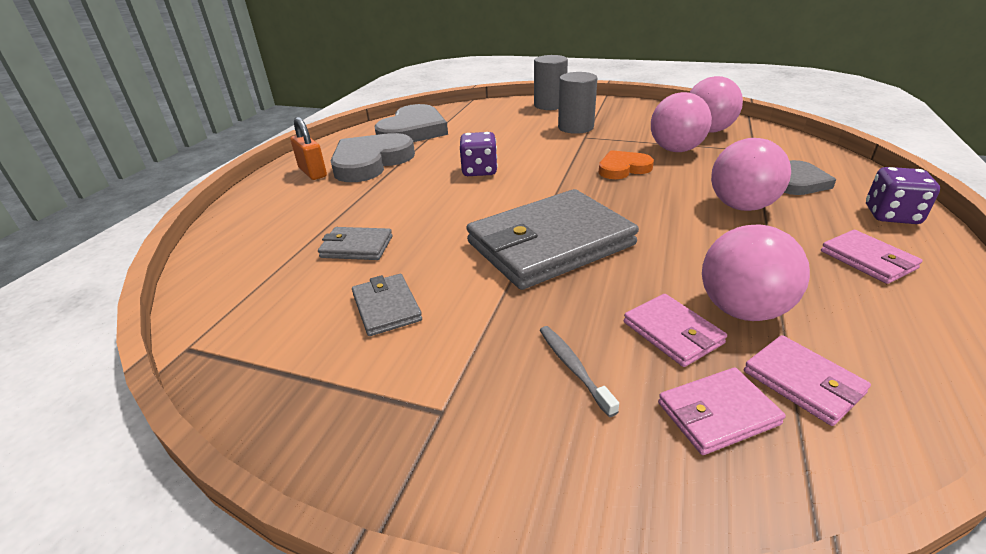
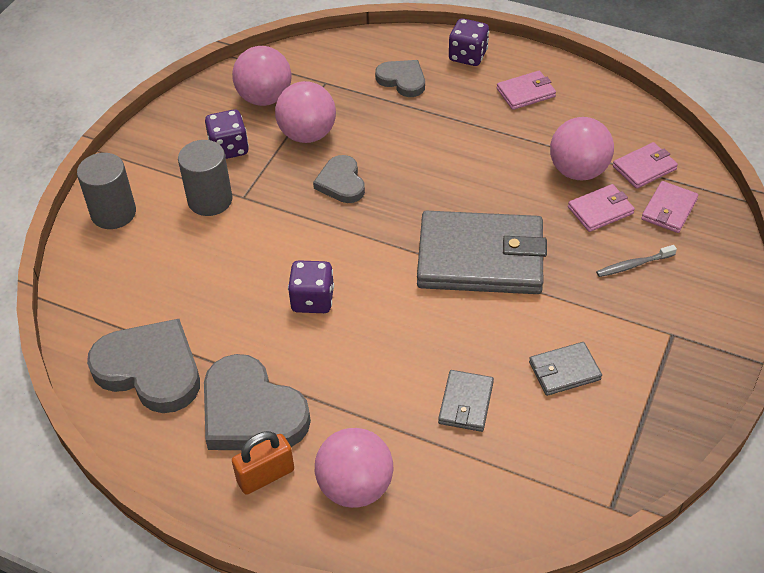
camera: 85 degrees left, 15 degrees up
(550, 244) = (481, 258): grey wallet -> grey wallet turned 60 degrees counterclockwise
(623, 168) = (341, 182): orange heart -> grey heart
(636, 126) = (229, 148): none -> purple dice
(717, 413) = (669, 209): pink wallet -> pink wallet turned 45 degrees clockwise
(741, 206) = (438, 127): pink ball -> pink ball (355, 487)

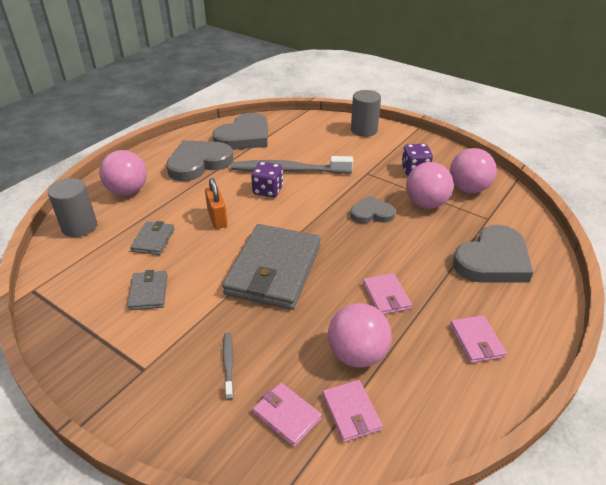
camera: 100 degrees right, 10 degrees down
(210, 200) = (367, 161): grey cylinder -> grey cylinder (79, 226)
(252, 286) = (288, 170): none -> grey toothbrush
(265, 476) = (156, 164): orange padlock -> orange padlock (217, 218)
(402, 80) = (492, 260): grey heart -> grey heart, size x1.74
(465, 403) = (153, 240): grey wallet -> grey wallet turned 75 degrees clockwise
(468, 56) = (532, 309): purple dice -> none
(600, 210) = (301, 358): pink wallet -> pink wallet (386, 296)

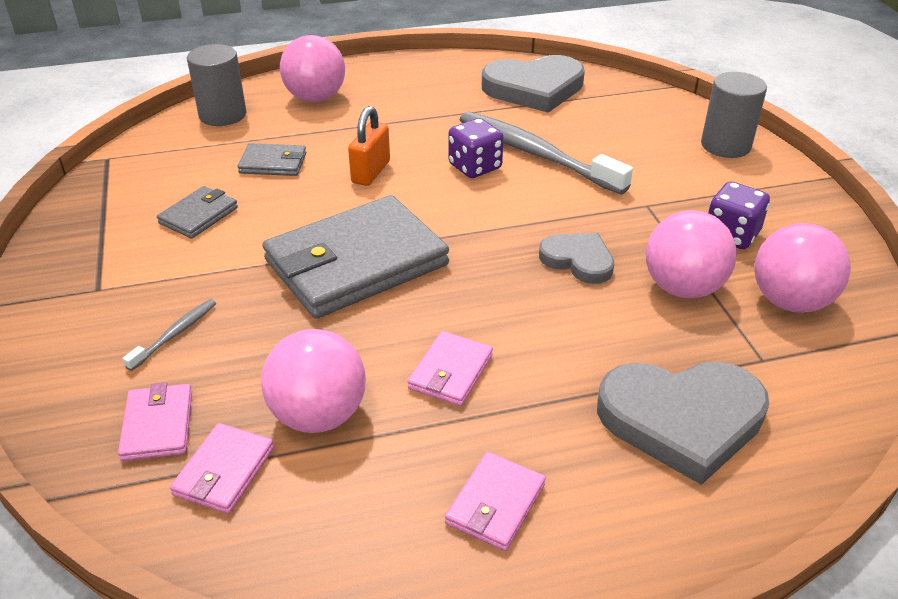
camera: 40 degrees right, 0 degrees up
(153, 240) = (273, 163): grey wallet -> grey wallet turned 45 degrees clockwise
(198, 163) = (433, 99): grey heart -> none

